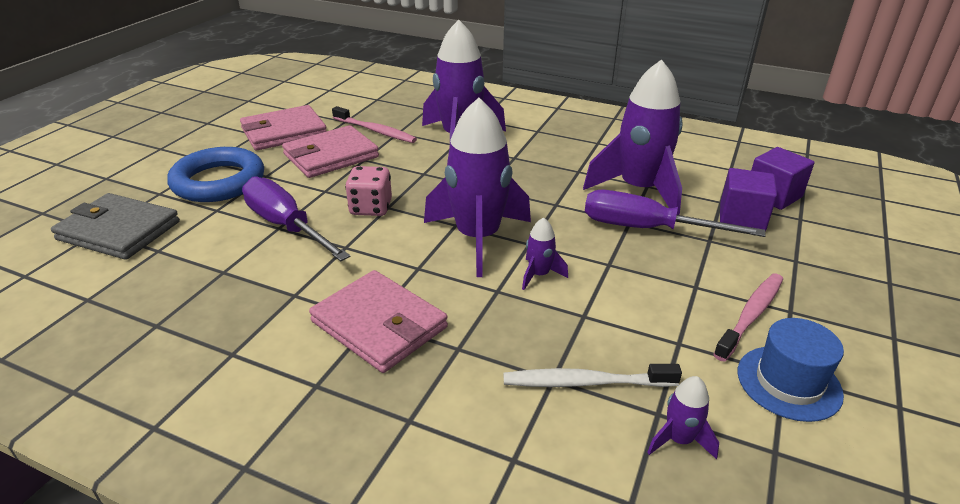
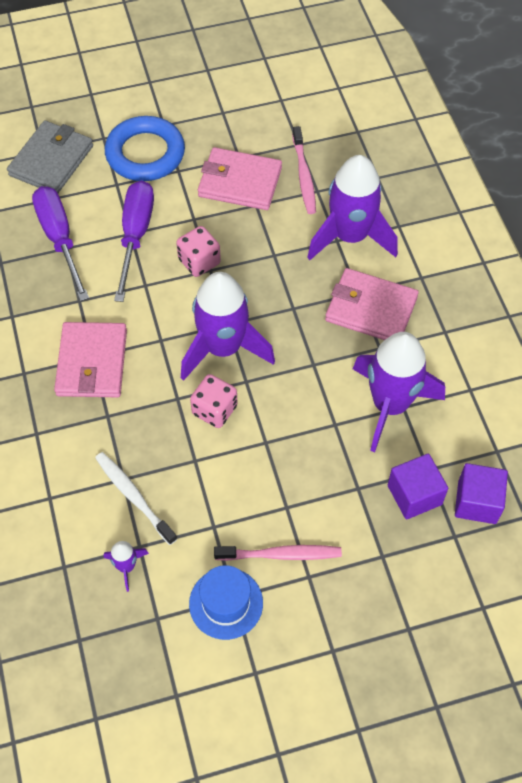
camera: 50 degrees right, 25 degrees up
(118, 231) = (51, 160): grey wallet -> grey wallet turned 45 degrees clockwise
(284, 132) = (242, 125): pink wallet -> pink wallet (370, 309)
(539, 275) = (214, 410): purple rocket -> pink dice
(646, 229) = (334, 440): purple screwdriver -> purple screwdriver (59, 239)

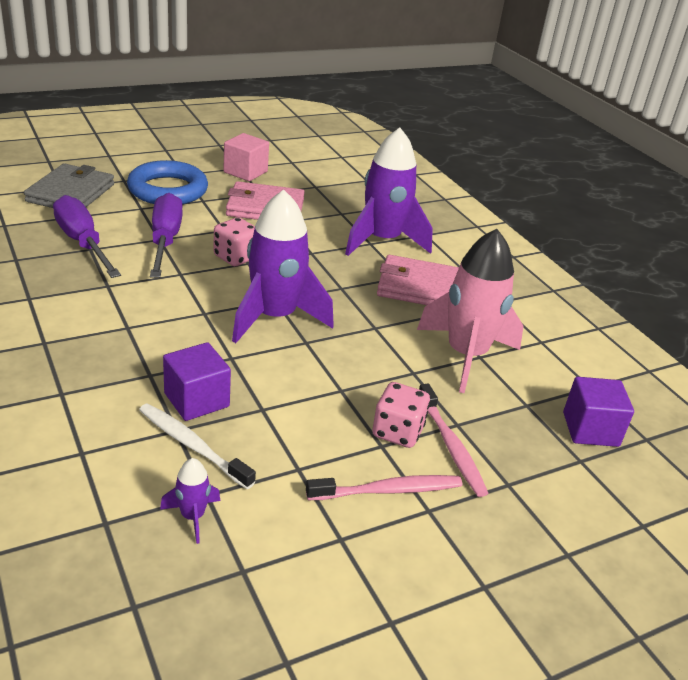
camera: 15 degrees left, 25 degrees down
(92, 363) = (127, 332): pink wallet -> none
(214, 410) = (276, 365): pink dice -> pink dice (397, 432)
(226, 603) = (332, 546): blue hat -> none
(228, 120) = (245, 172): none -> pink cube
(304, 176) = (326, 204): pink toothbrush -> pink toothbrush (451, 446)
(390, 405) = (466, 355): purple rocket -> pink rocket
(414, 495) = (521, 427): purple cube -> purple cube (196, 400)

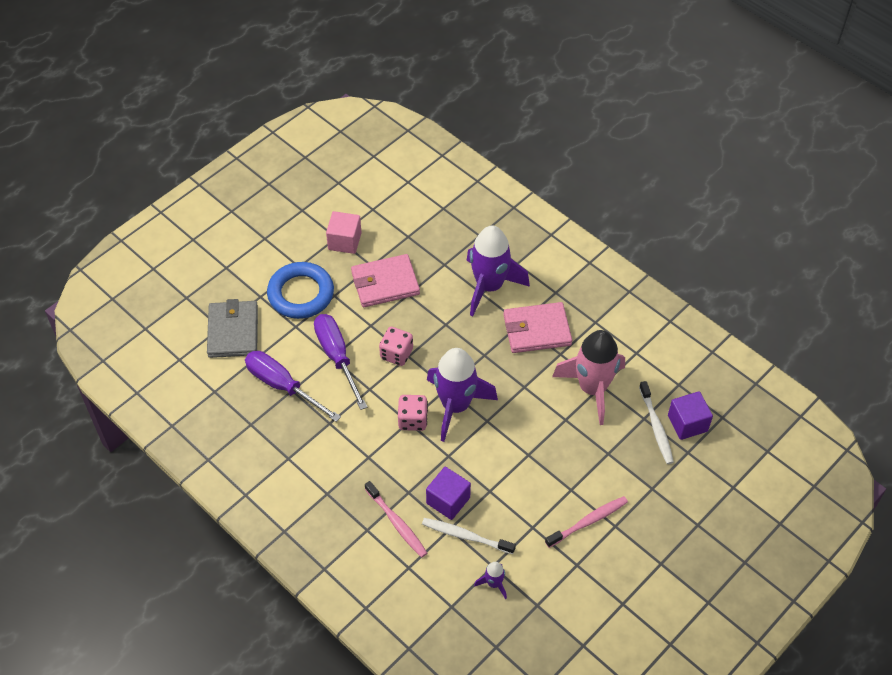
camera: 15 degrees left, 20 degrees up
(397, 432) = (576, 475): pink dice -> pink dice (413, 420)
(451, 446) = (610, 473): pink toothbrush -> pink toothbrush (397, 523)
(541, 419) = (656, 427): none -> white toothbrush

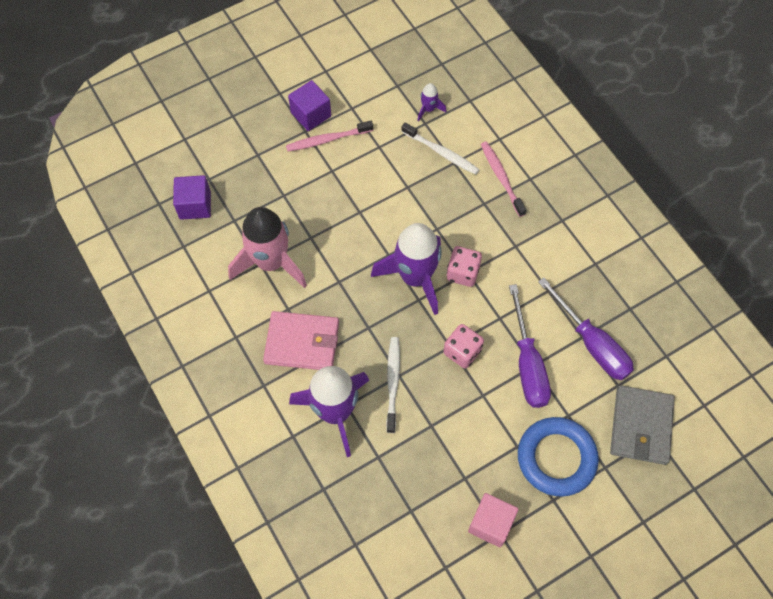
camera: 165 degrees left, 10 degrees up
(385, 283) = (454, 447): pink wallet -> none
(448, 500) = (449, 187): purple cube -> purple cube (311, 114)
(656, 427) = (226, 209): white toothbrush -> white toothbrush (393, 382)

